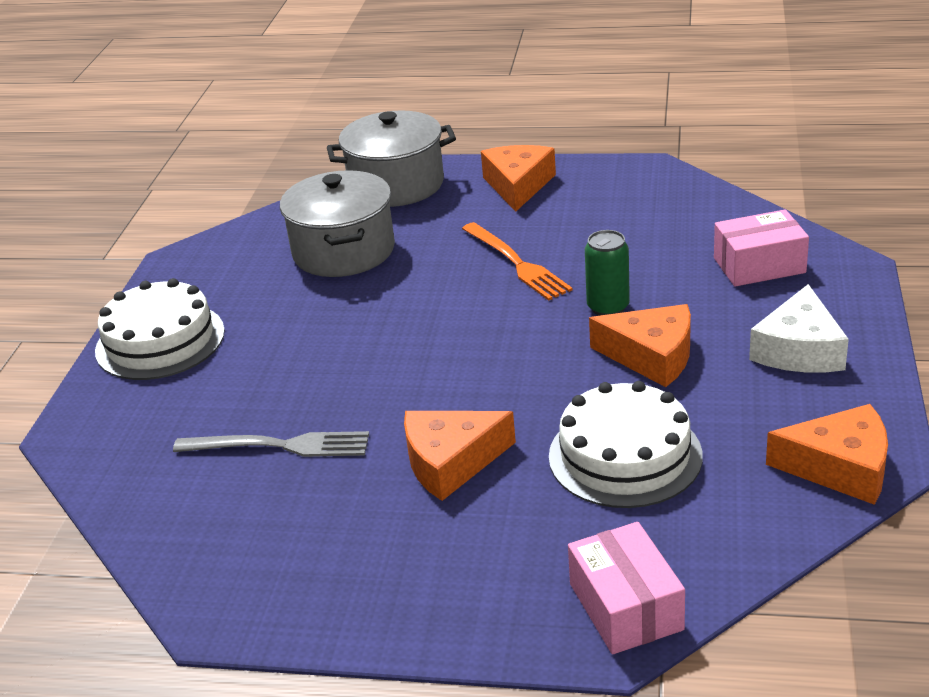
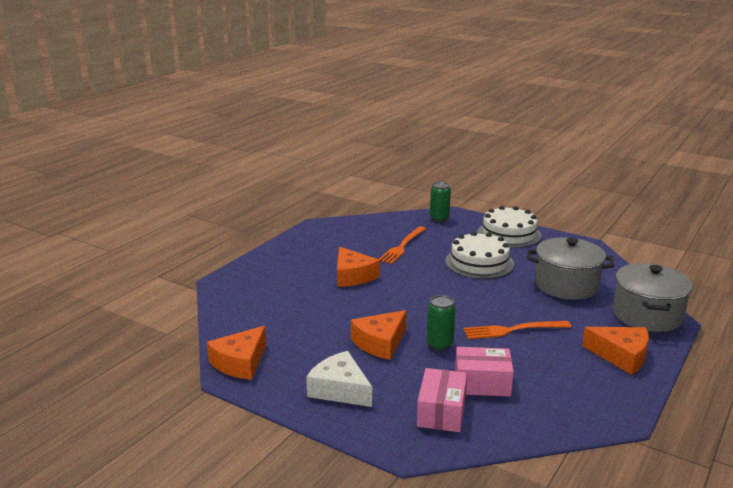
camera: 110 degrees right, 10 degrees down
(107, 441) = (439, 219): none -> green can
(279, 446) = (402, 246): grey fork -> orange fork
(451, 462) = (353, 276): orange cheese -> orange cheese turned 150 degrees clockwise
(625, 455) = (312, 313): white cake -> white cake (479, 262)
(626, 606) = (231, 289): pink box -> pink box (482, 383)

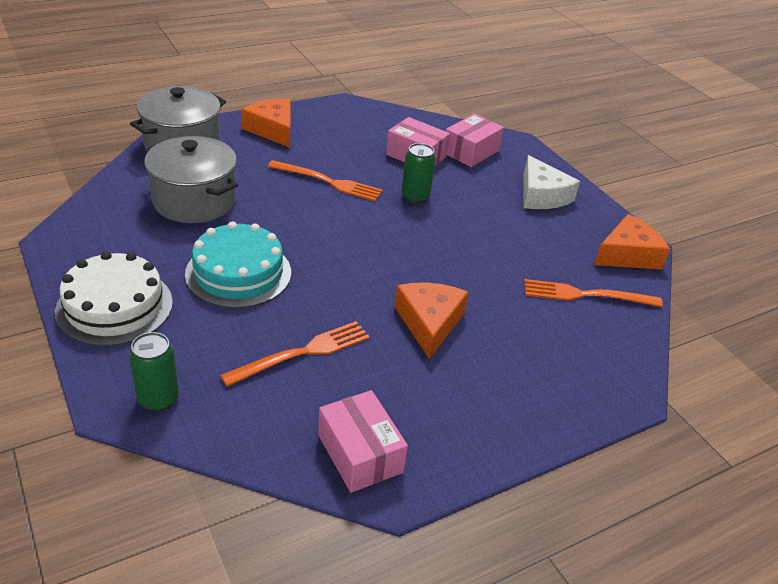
camera: 155 degrees left, 15 degrees up
(264, 322) = (586, 295): none -> orange fork
(340, 229) = (360, 453): none -> pink box
(380, 343) = (471, 220): orange cheese -> none
(479, 262) = (238, 273): white cake -> turquoise cake

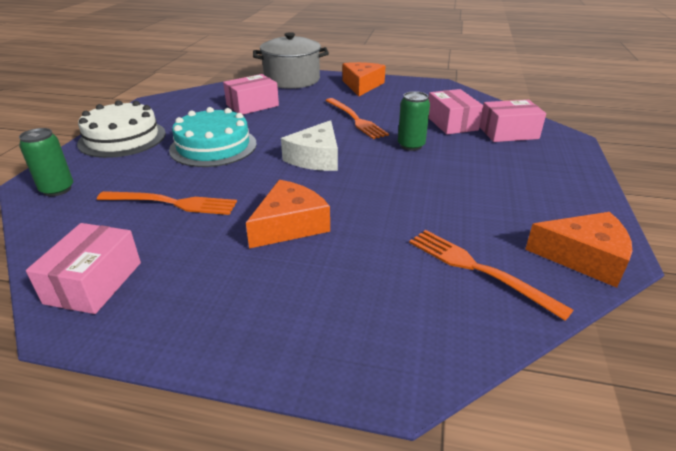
camera: 45 degrees right, 5 degrees down
(194, 201) = (252, 105): grey pot -> pink box
(541, 195) = (541, 179): white cheese -> white cheese (316, 158)

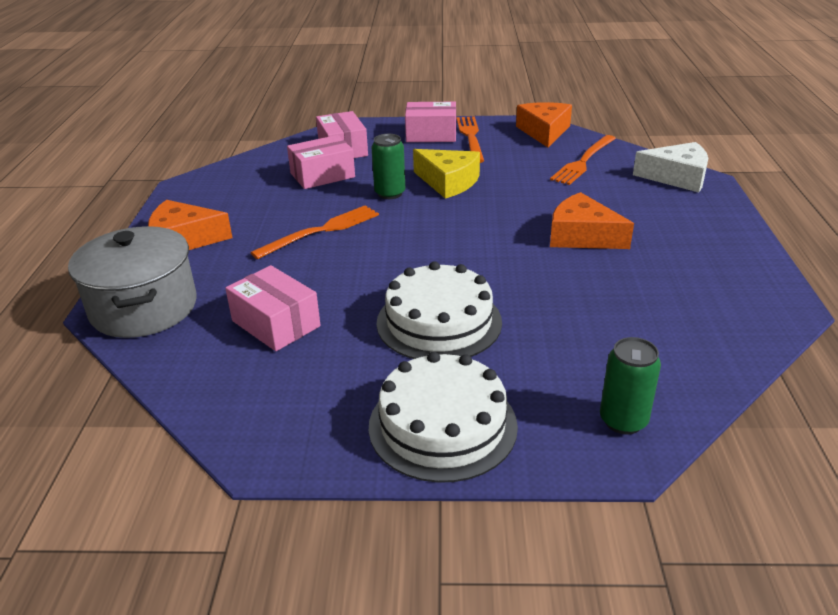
camera: 100 degrees left, 0 degrees up
(94, 282) = (739, 314): pink box -> pink box (431, 135)
(172, 203) = (591, 312): orange fork -> orange fork (470, 137)
(213, 146) = (439, 322): turquoise cake -> white cake
(316, 158) = (442, 242): white cheese -> white cheese (677, 177)
(429, 173) = (448, 182): none -> yellow cheese

